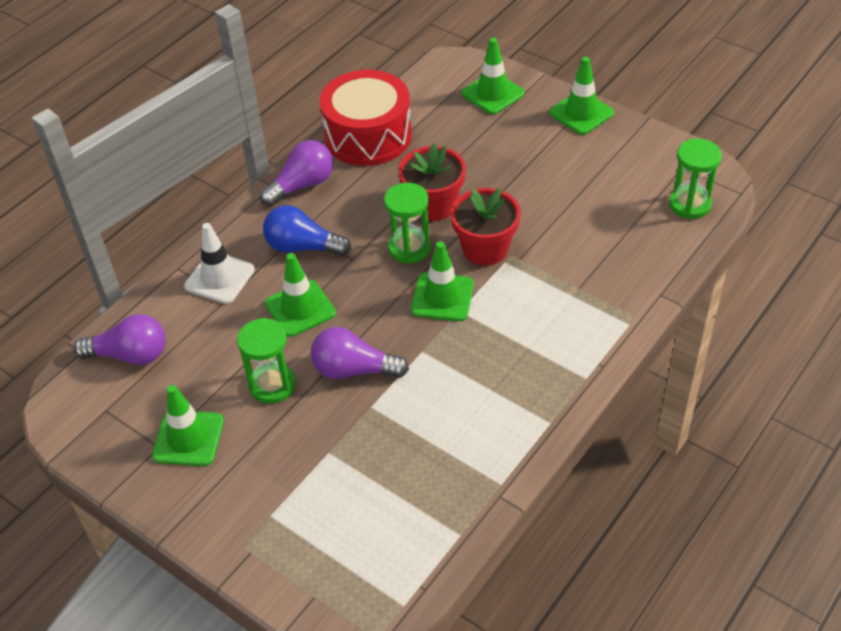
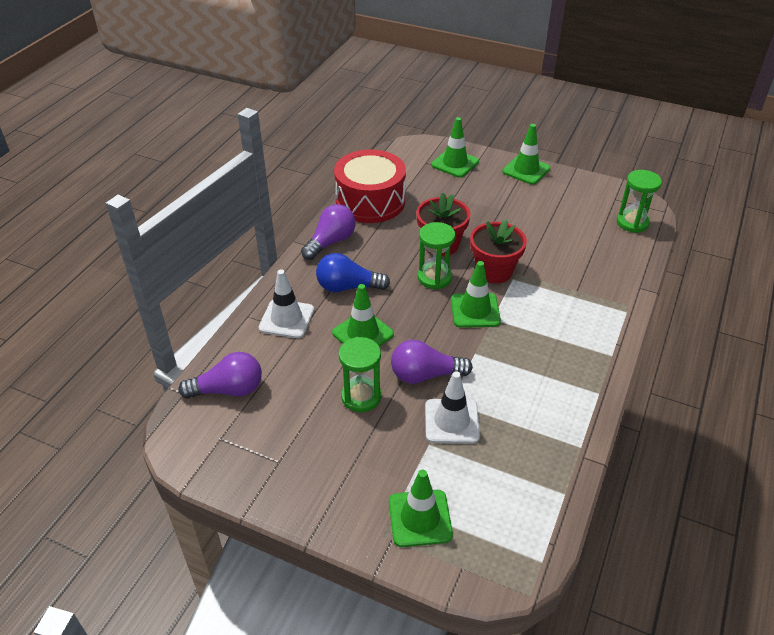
camera: 15 degrees left, 5 degrees down
(188, 438) = (303, 451): green traffic cone -> green traffic cone (420, 518)
(364, 430) = (451, 421): none -> white traffic cone

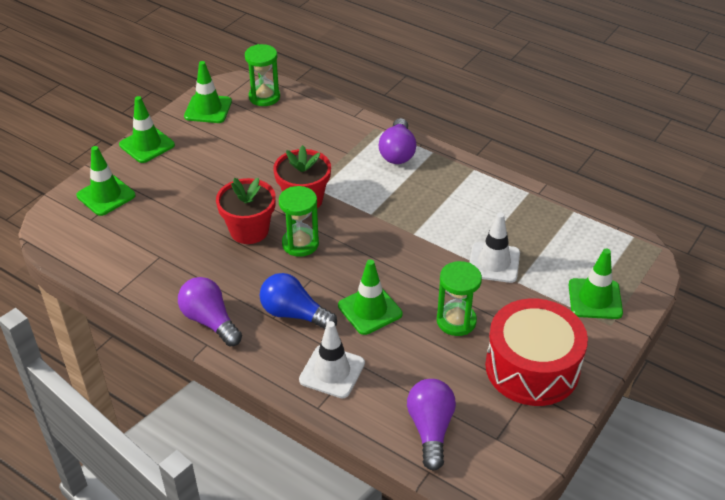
camera: 80 degrees left, 0 degrees up
(348, 287) = (294, 314): blue light bulb -> blue light bulb turned 105 degrees clockwise
(370, 201) = (146, 277): red drum -> red drum (532, 367)
(425, 375) = (435, 271): purple light bulb -> purple light bulb (397, 152)
(475, 310) = (357, 223): green traffic cone -> green traffic cone (208, 109)

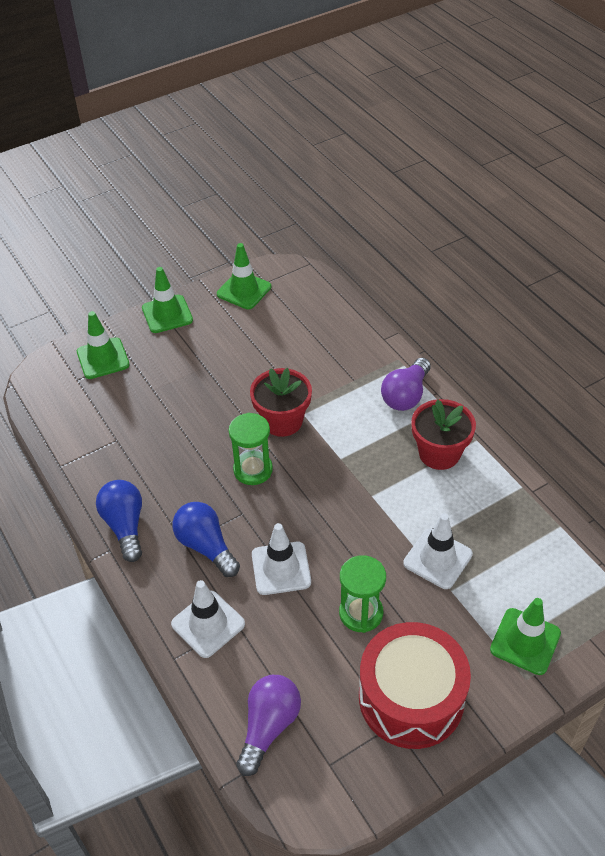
camera: 25 degrees right, 5 degrees up
(210, 321) = (125, 526): purple light bulb -> blue light bulb
(249, 230) = (212, 439): red flower pot -> red flower pot (439, 453)
(264, 97) = (305, 292): green hourglass -> none
(370, 310) = (281, 568): green traffic cone -> white traffic cone

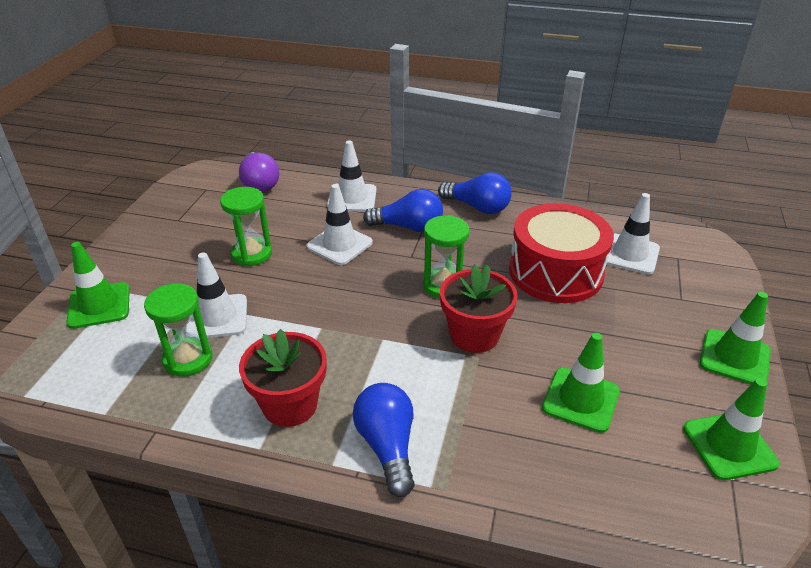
camera: 135 degrees right, 10 degrees down
(100, 403) = (630, 254): none -> white traffic cone
(103, 358) = (695, 283): green traffic cone -> green traffic cone (580, 400)
(406, 395) = (387, 446): purple light bulb -> blue light bulb
(411, 697) = (175, 235): red drum -> red drum (555, 272)
(482, 533) = (188, 359): none -> green hourglass

